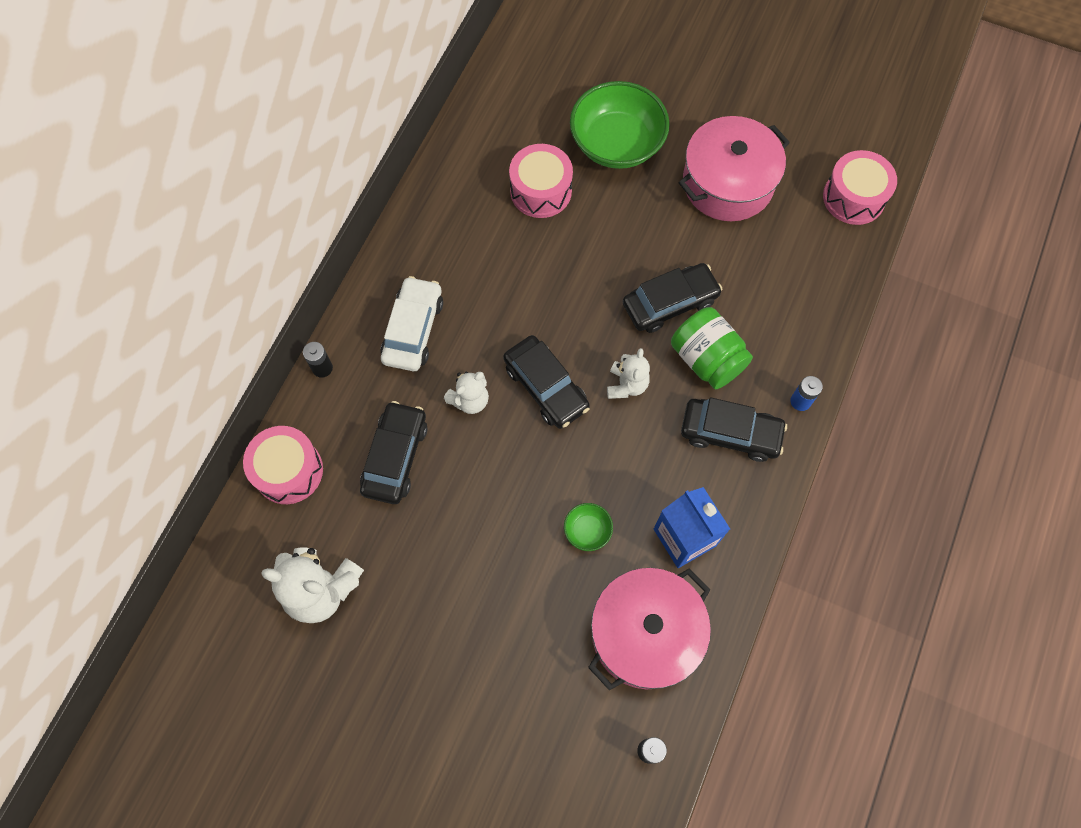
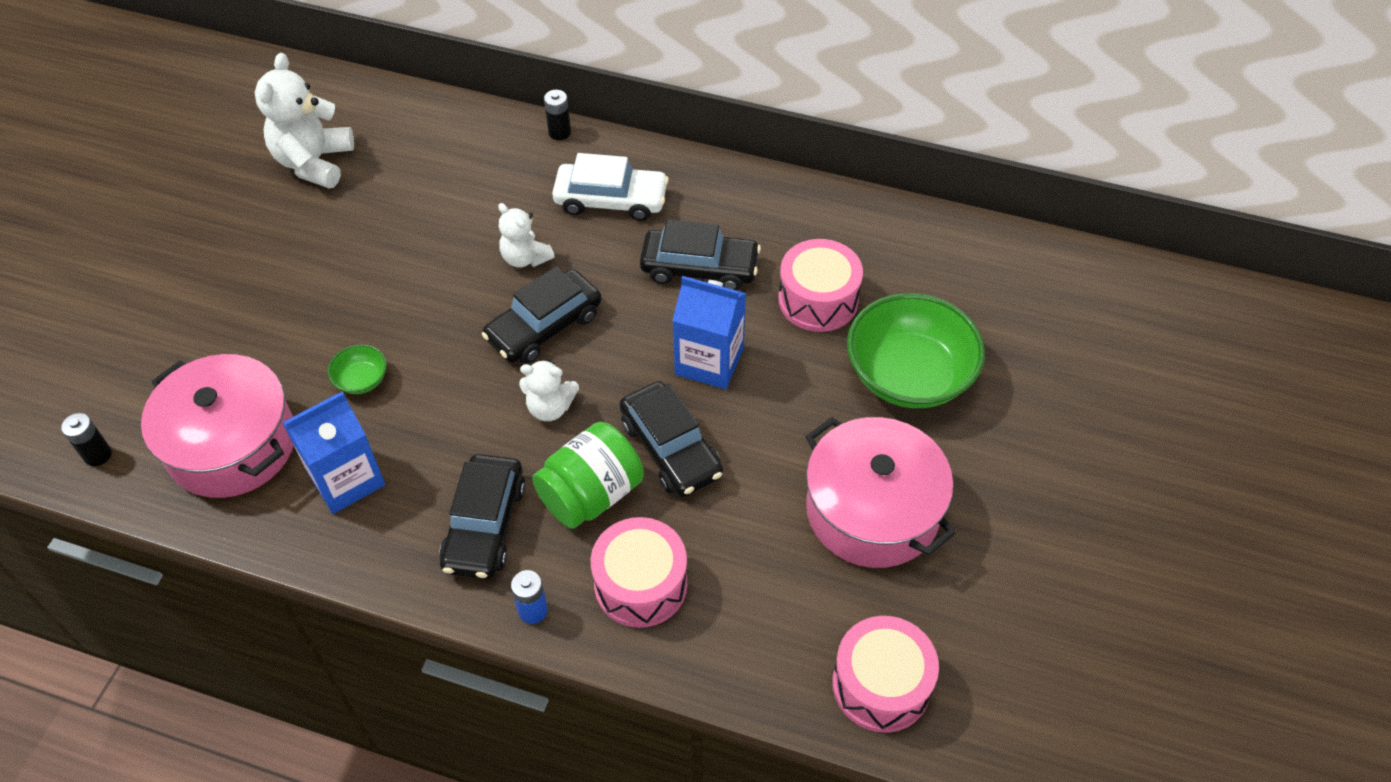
camera: 85 degrees right, 15 degrees down
(288, 471) = (442, 122): pink drum -> pink drum (641, 584)
(395, 457) = (456, 202): black car -> black car (699, 268)
(592, 270) = (709, 361): none -> blue carton

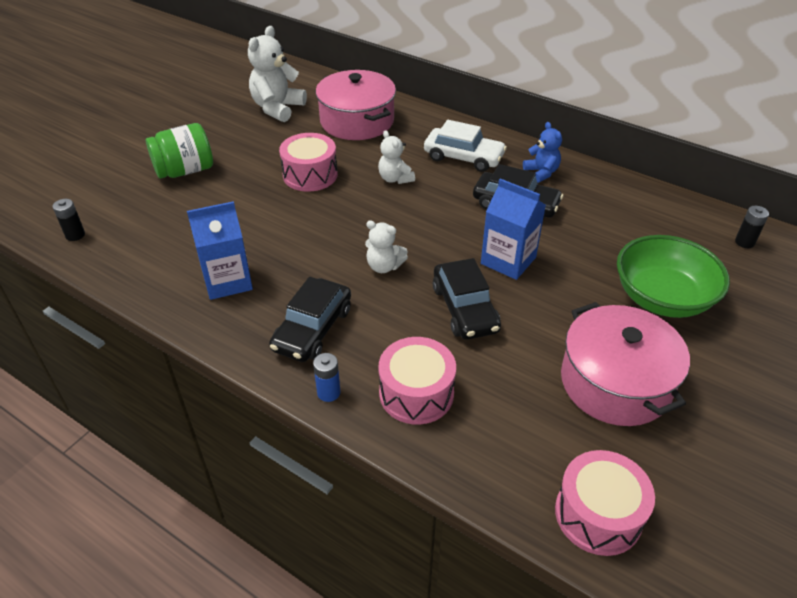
camera: 15 degrees right, 10 degrees down
(232, 444) = (161, 246): pink pot -> pink pot (357, 121)
(361, 380) = (261, 226): green bowl -> none
(544, 326) = (395, 218): black car -> none
(559, 132) = (440, 117): black battery -> black battery (744, 242)
(591, 494) = (397, 326): green jar -> green jar (185, 171)
(723, 205) = (541, 173): none -> blue teddy bear
(818, 300) = (599, 238): pink drum -> pink drum (310, 175)

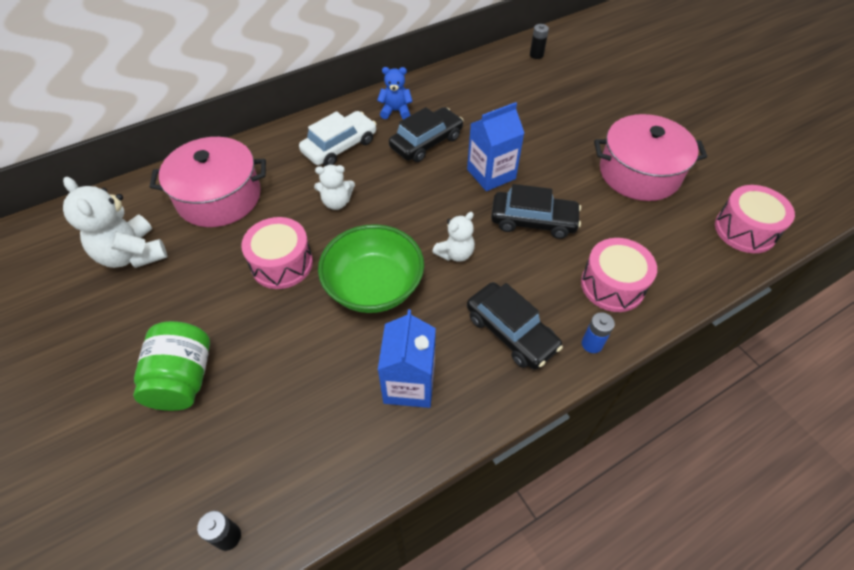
camera: 65 degrees left, 10 degrees up
(662, 298) = (570, 115): green bowl -> green bowl (374, 286)

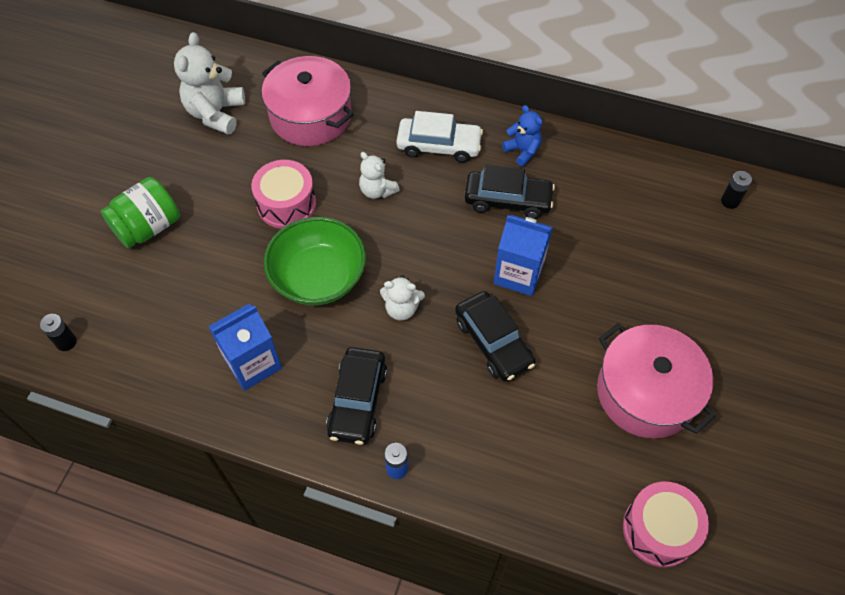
camera: 50 degrees right, 5 degrees up
(612, 285) = (476, 449): pink drum -> none

